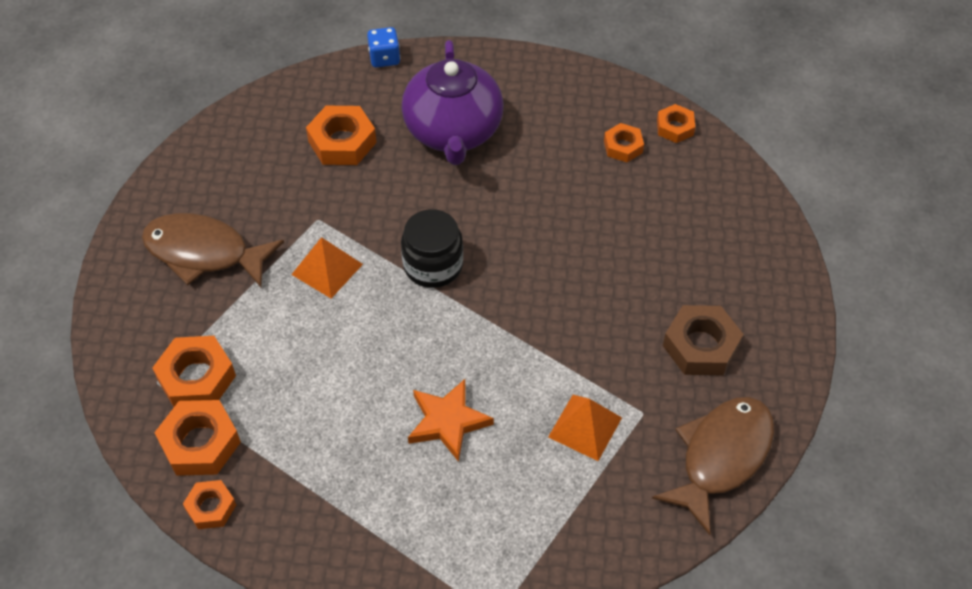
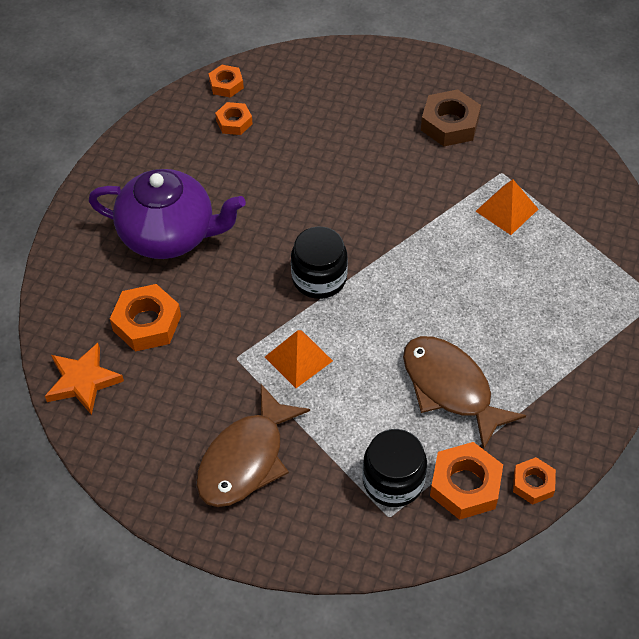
camera: 75 degrees left, 0 degrees up
(197, 378) = (393, 481): orange nut -> black jar
(384, 58) = (50, 271): blue dice -> none
(447, 421) = (482, 297): orange star -> orange star (83, 381)
(721, 457) = (549, 137): brown fish -> brown fish (451, 388)

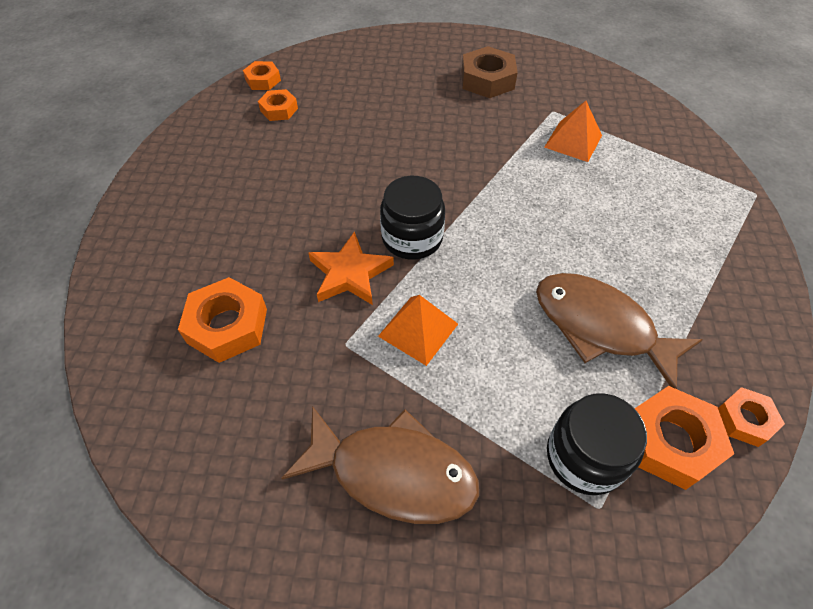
camera: 15 degrees left, 0 degrees up
(83, 381) = (157, 416): orange star -> orange star (350, 274)
(169, 235) = (234, 224): purple teapot -> none
(246, 459) = (393, 472): brown fish -> brown fish turned 90 degrees counterclockwise

